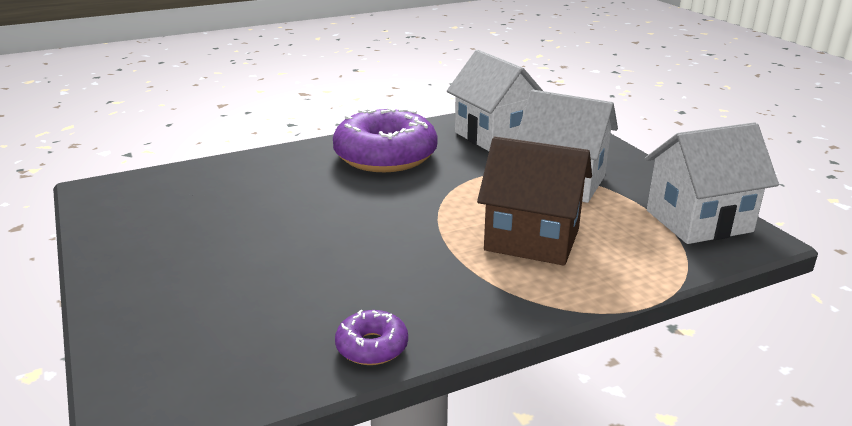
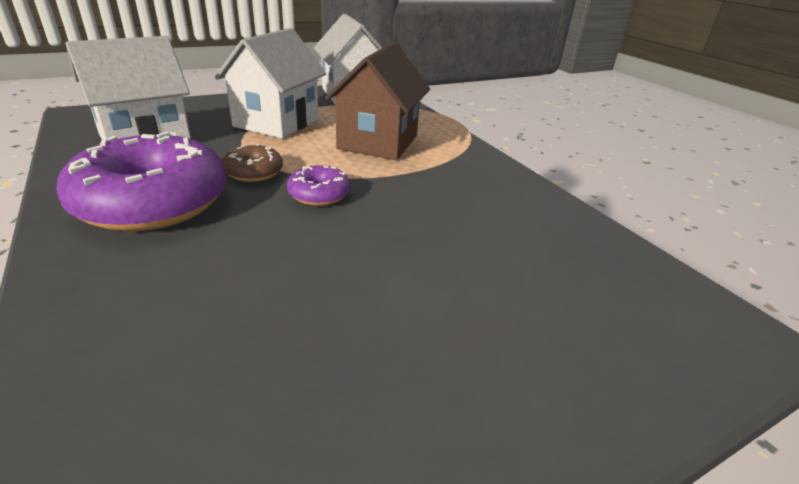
camera: 95 degrees left, 5 degrees up
(372, 346) = (553, 210): purple donut -> purple donut (319, 194)
(440, 183) = (254, 172): none -> brown donut

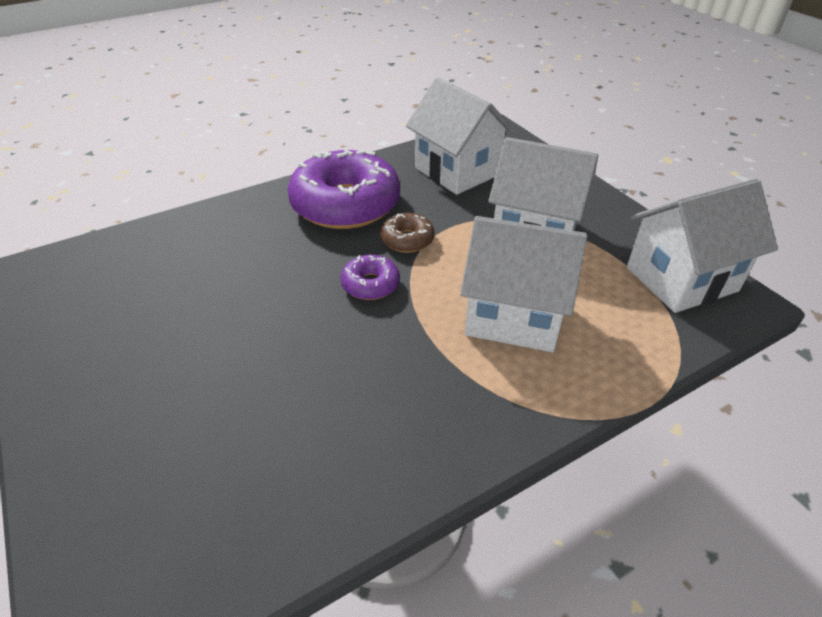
camera: 90 degrees right, 10 degrees up
(378, 142) = (514, 316): brown house -> white house

